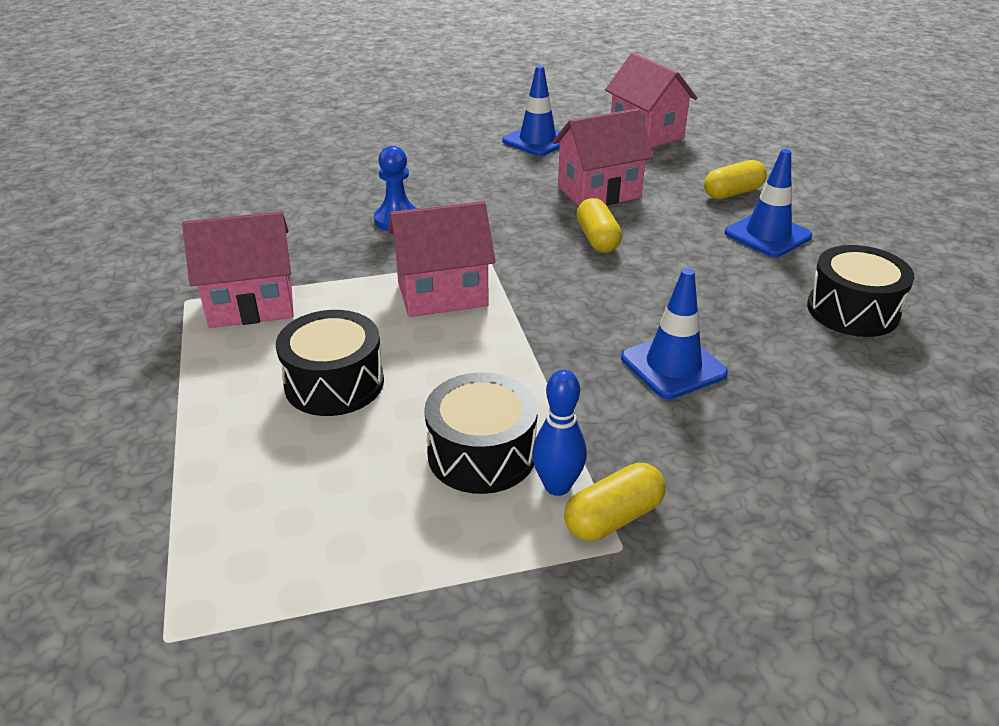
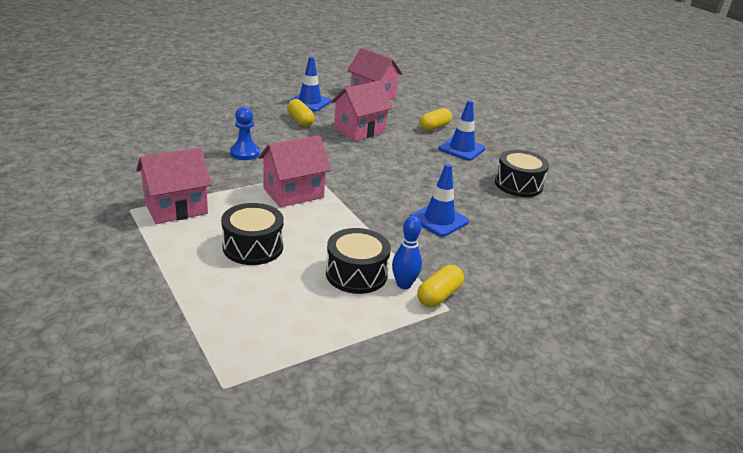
camera: 20 degrees left, 5 degrees down
(597, 239) = (370, 157): yellow capsule -> yellow capsule (300, 120)

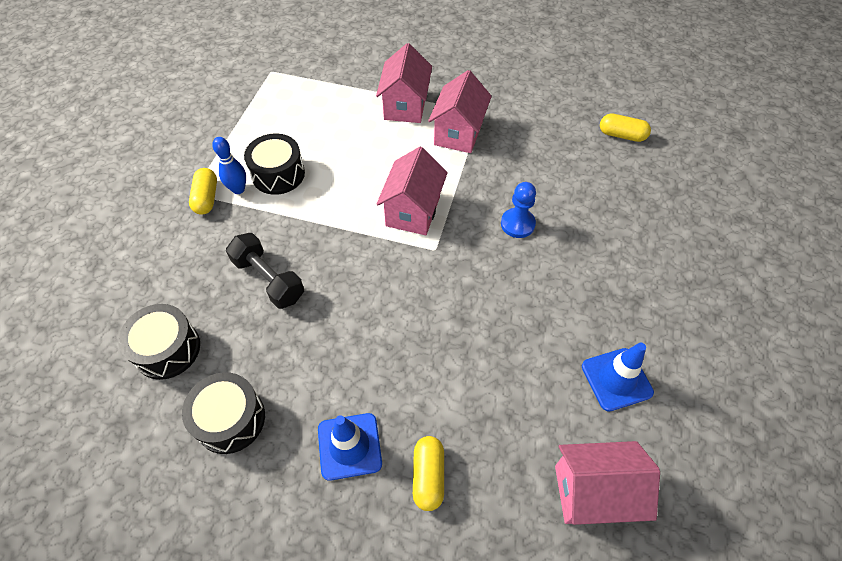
camera: 140 degrees right, 25 degrees up
(253, 247) = (367, 144): black drum -> black drum (167, 349)
(300, 120) = (563, 325): yellow capsule -> yellow capsule (621, 135)
(359, 130) = (490, 368): pink house -> pink house (405, 106)
(439, 220) = (268, 279): blue traffic cone -> black dumbbell

